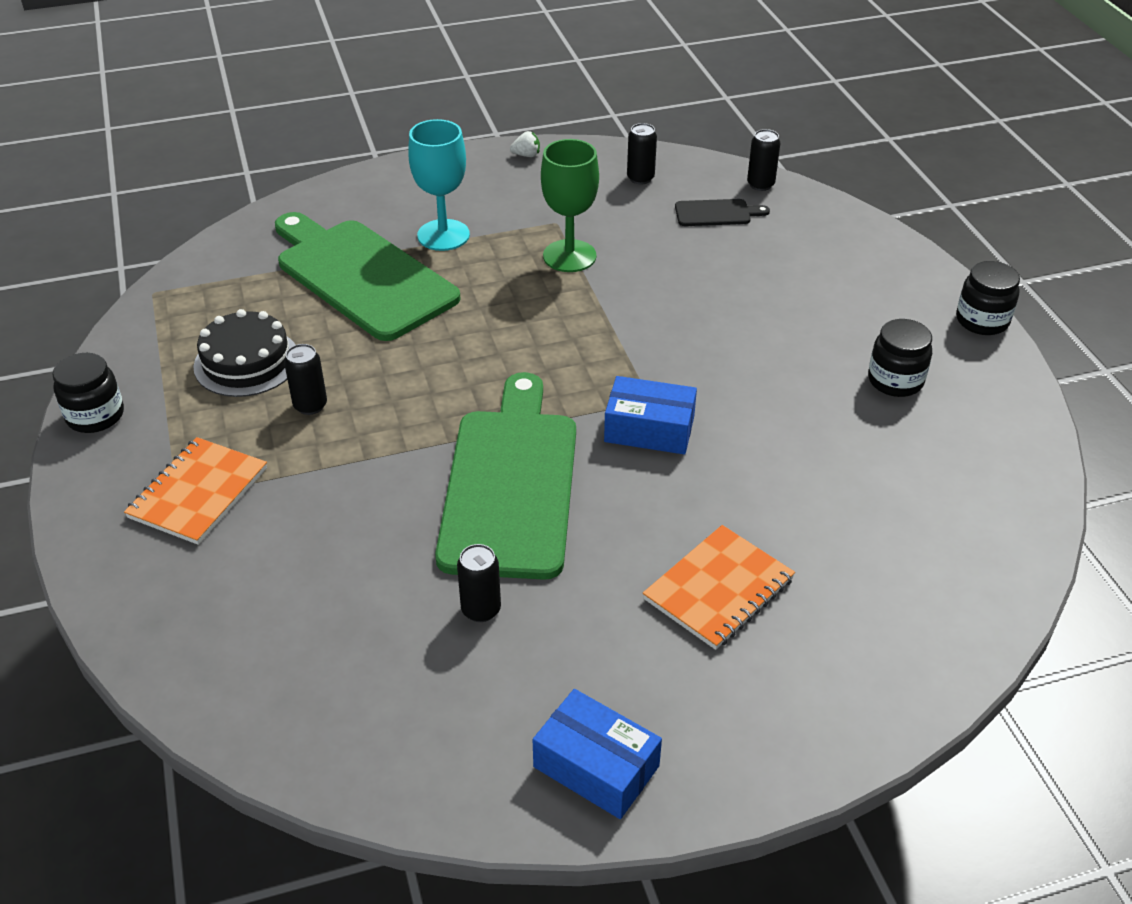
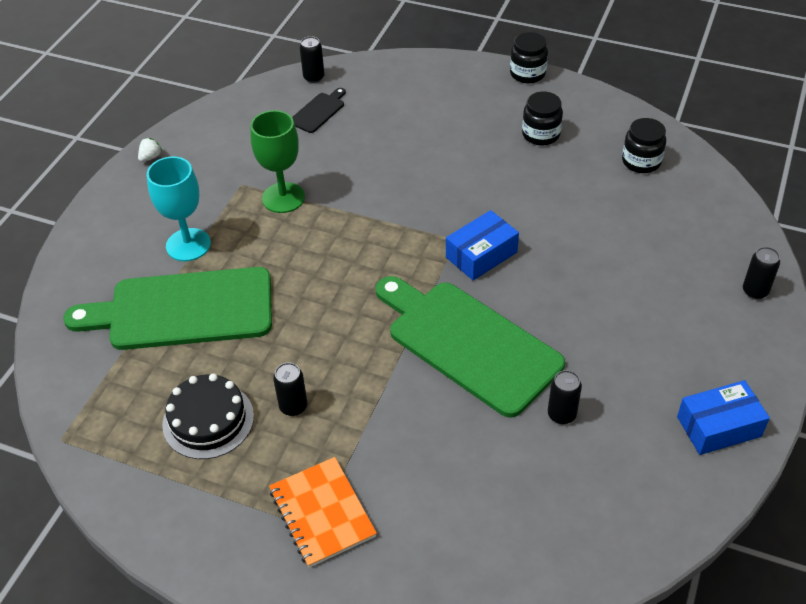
camera: 50 degrees left, 5 degrees up
(95, 416) = (173, 541): black jar -> black jar (641, 161)
(640, 178) = (243, 122): black can -> black can (755, 291)
(719, 589) = (633, 301): orange notebook -> none

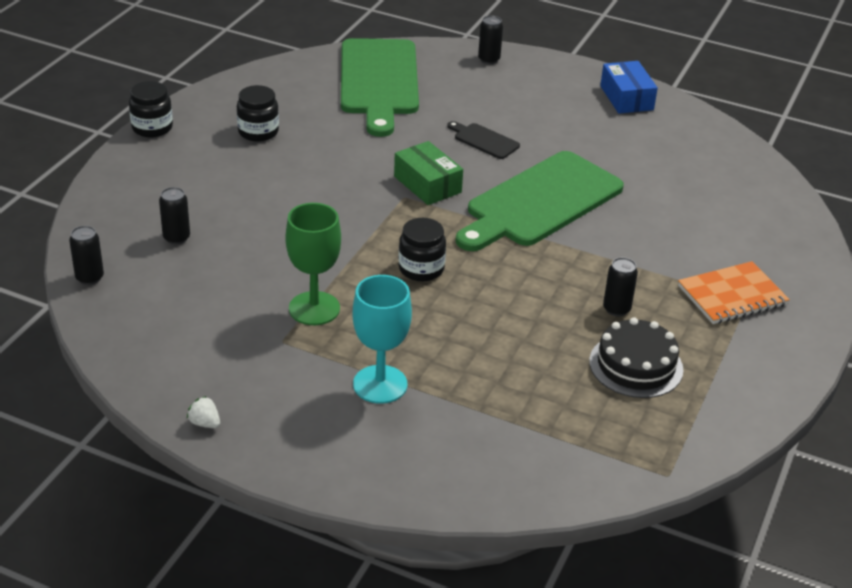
camera: 90 degrees left, 10 degrees down
(183, 310) = (485, 386): green cutting board -> green cutting board (379, 81)
(318, 111) = (161, 276): black cutting board -> black cutting board (484, 140)
(481, 255) = (427, 184): blue box -> green box
(561, 414) = (618, 164): black can -> black can (176, 238)
(641, 161) = (316, 84): black jar -> black jar (421, 269)

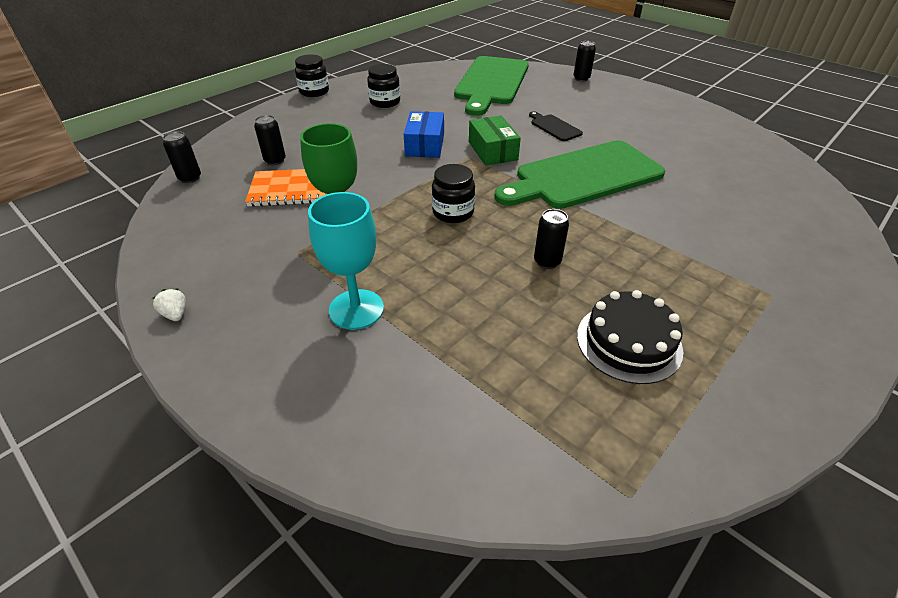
camera: 20 degrees right, 5 degrees up
(616, 309) = (625, 279): black can -> black can (547, 261)
(626, 98) = (686, 113): blue box -> blue box (425, 145)
(732, 296) = (756, 287): orange notebook -> orange notebook (290, 190)

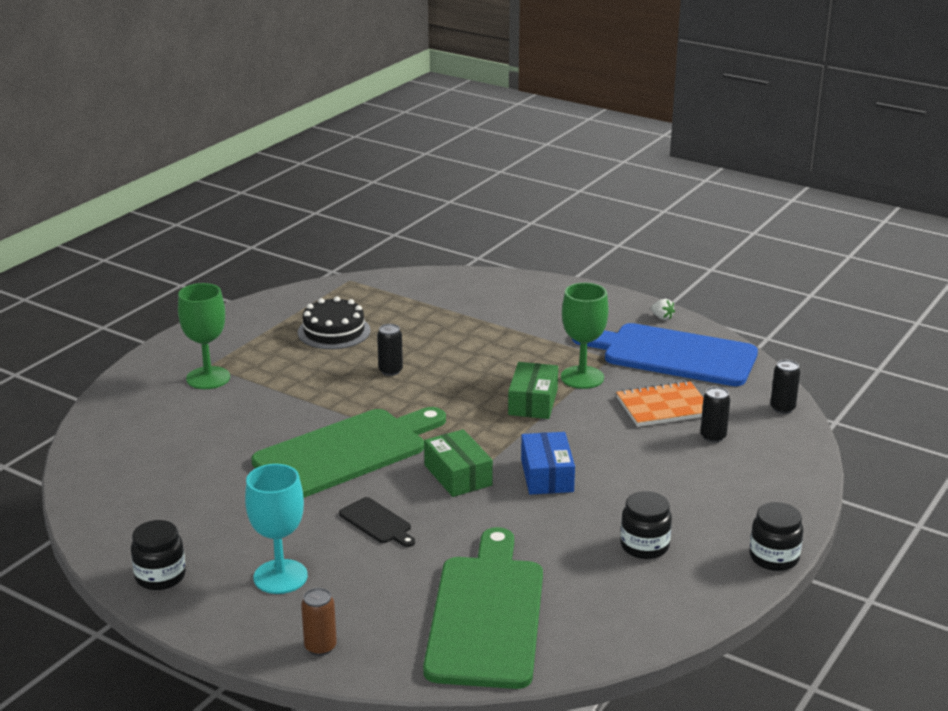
camera: 170 degrees right, 15 degrees down
(223, 249) = (673, 355): none -> blue cutting board
(356, 309) = (534, 330): turquoise goblet -> turquoise goblet (280, 577)
(406, 207) = (533, 402): none -> green box
(453, 212) = (484, 401): black jar -> black jar (160, 576)
(581, 78) = (320, 647): black can -> brown can
(761, 274) = (208, 378): none -> green goblet

